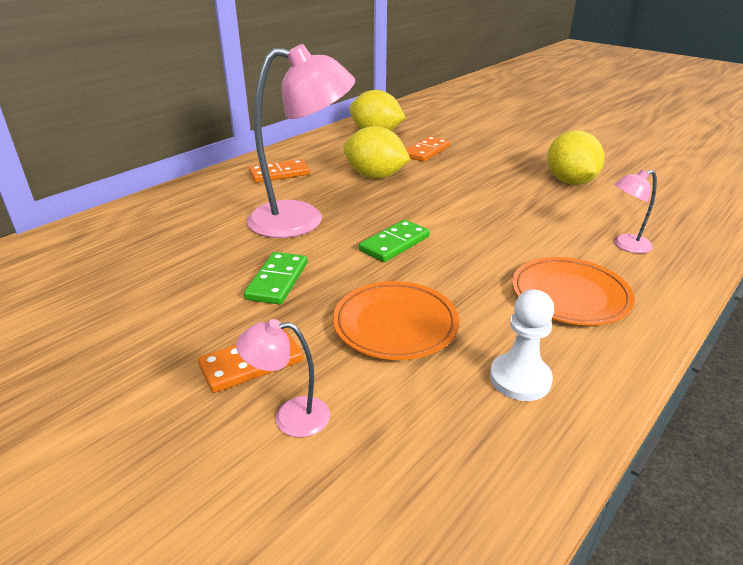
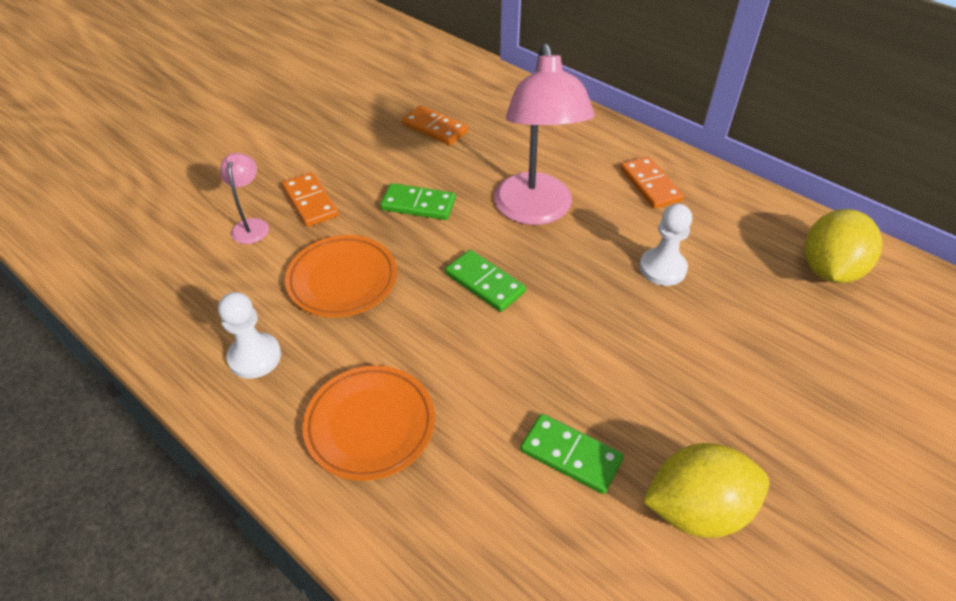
camera: 90 degrees right, 15 degrees up
(375, 176) = (662, 268): yellow lemon -> white pawn
(426, 151) = (772, 327): orange domino -> orange domino (435, 128)
(553, 214) = (571, 455): none -> green domino
(625, 245) = (482, 524): pink lamp -> none

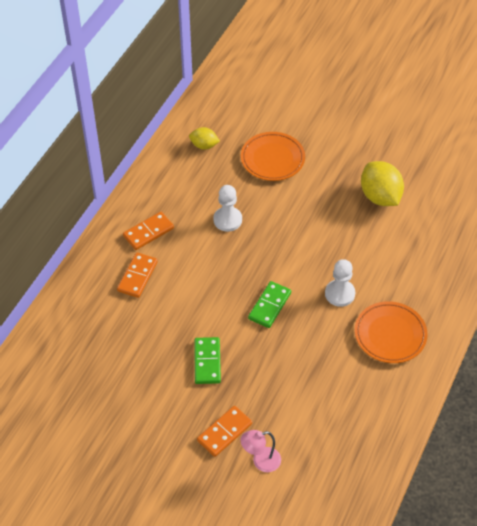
camera: 105 degrees left, 5 degrees up
(255, 357) = (369, 409): white pawn -> white pawn (339, 294)
(342, 280) = (293, 384): orange plate -> orange plate (272, 159)
(435, 128) = (112, 376): orange domino -> orange domino (137, 276)
(535, 211) = (194, 292): pink lamp -> none
(571, 455) = (372, 246): green domino -> none
(829, 270) = (204, 145): yellow lemon -> yellow lemon, size x0.56

